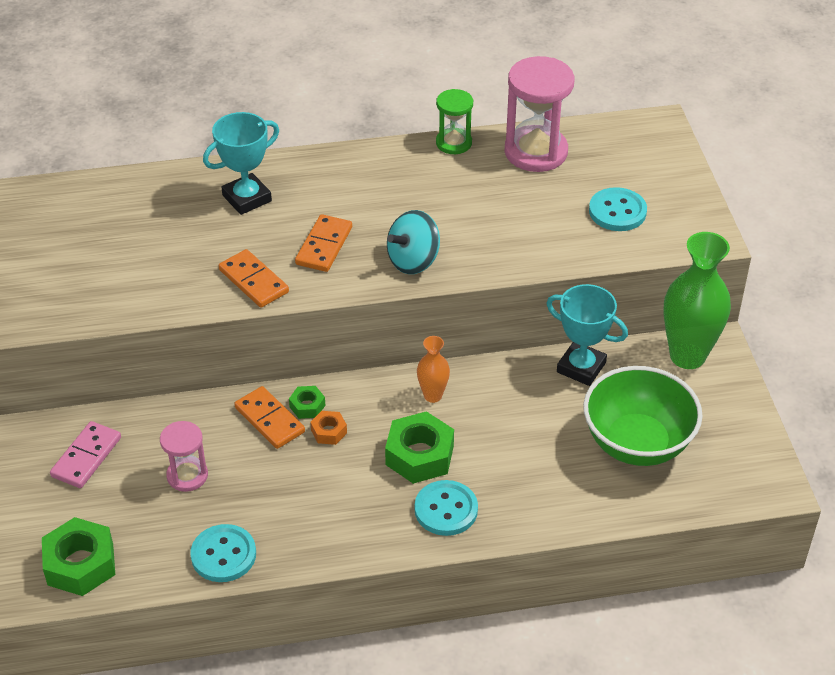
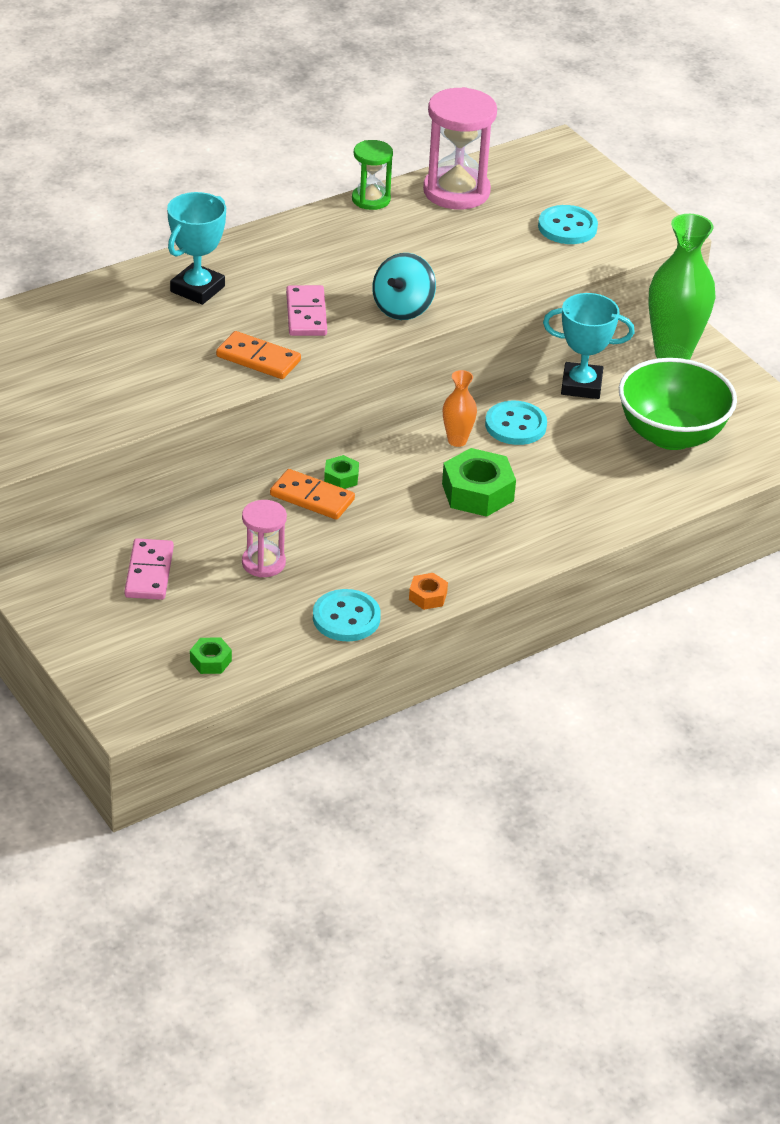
camera: 25 degrees left, 5 degrees down
(80, 564) = (210, 661): green nut -> green nut, size x0.51
(324, 246) = (306, 314): orange domino -> pink domino
(329, 431) = (377, 493): orange nut -> orange nut (427, 596)
(446, 510) = (531, 530): turquoise button -> turquoise button (515, 425)

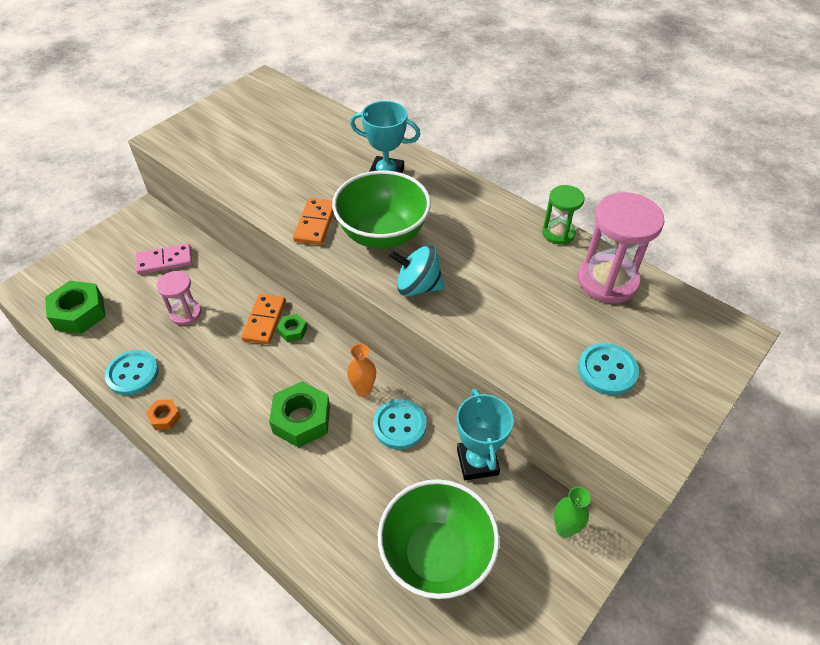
camera: 75 degrees right, 10 degrees up
(210, 661) = (79, 313): green nut -> green nut, size x1.96
(306, 314) = (382, 234): pink domino -> green bowl
(672, 354) = (564, 529): green vase -> green vase, size x0.50

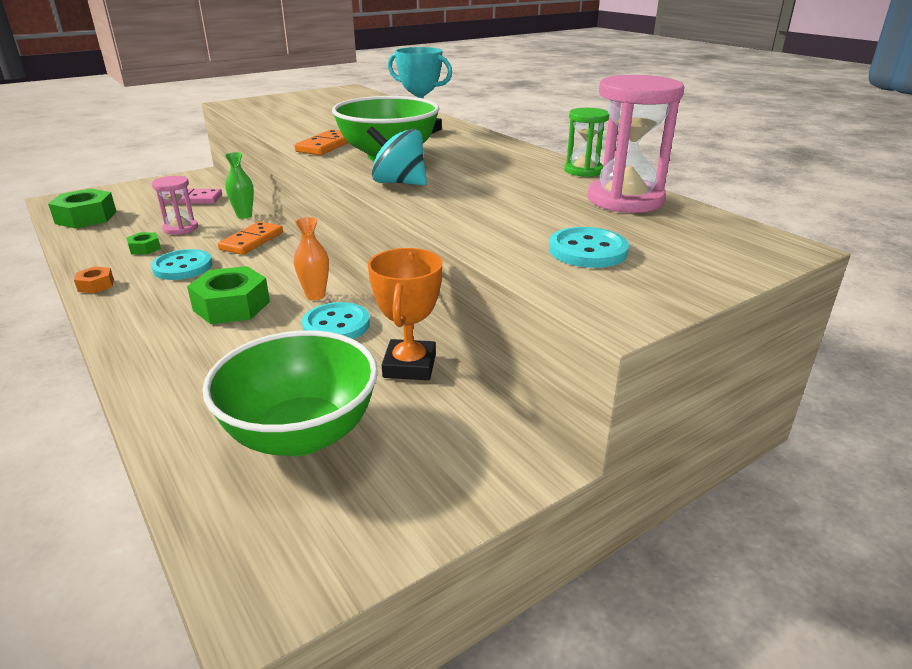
camera: 15 degrees right, 20 degrees down
(132, 374) = (95, 256): turquoise button -> turquoise button (182, 267)
(292, 331) = (274, 250): green nut -> green nut (145, 248)
(477, 462) = (409, 366): turquoise trophy -> orange trophy
(564, 529) = (490, 442): green vase -> green vase (244, 216)

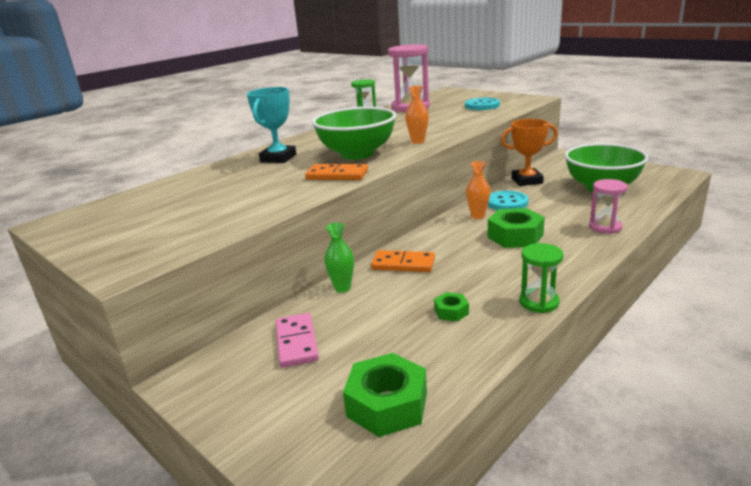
camera: 100 degrees left, 5 degrees down
(96, 285) = (539, 302): orange nut -> green hourglass
(180, 228) = (391, 312): pink hourglass -> pink hourglass (605, 227)
(182, 267) = (474, 276): turquoise button -> none
(399, 183) = (418, 141): turquoise spinning top -> orange vase

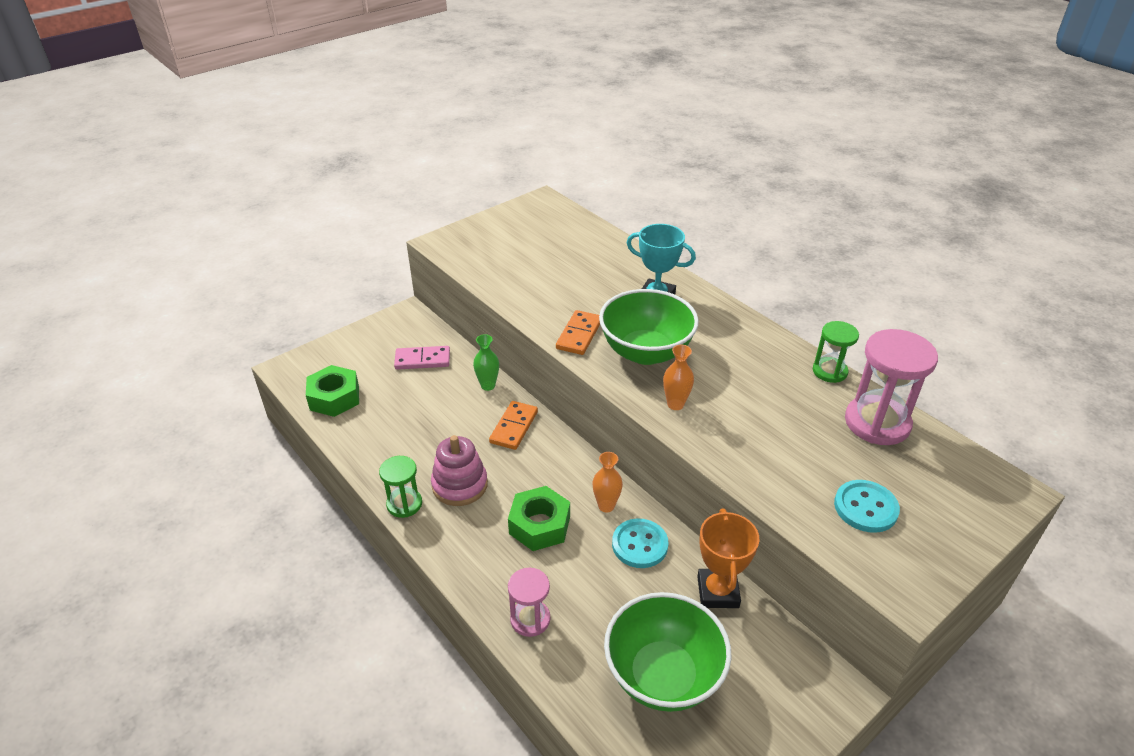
camera: 95 degrees right, 15 degrees up
(451, 311) = (419, 445): green nut -> none
(494, 277) = (460, 485): none -> pink stacking toy

